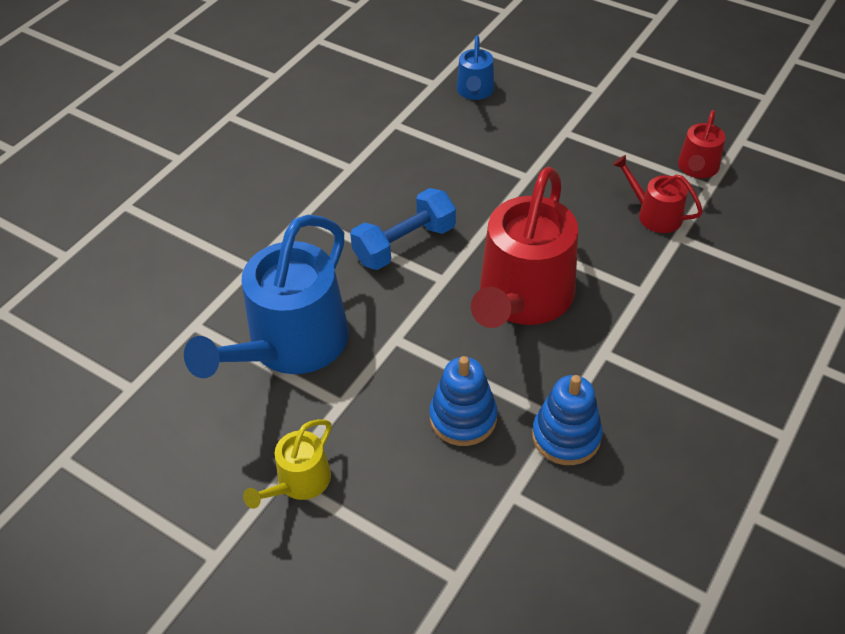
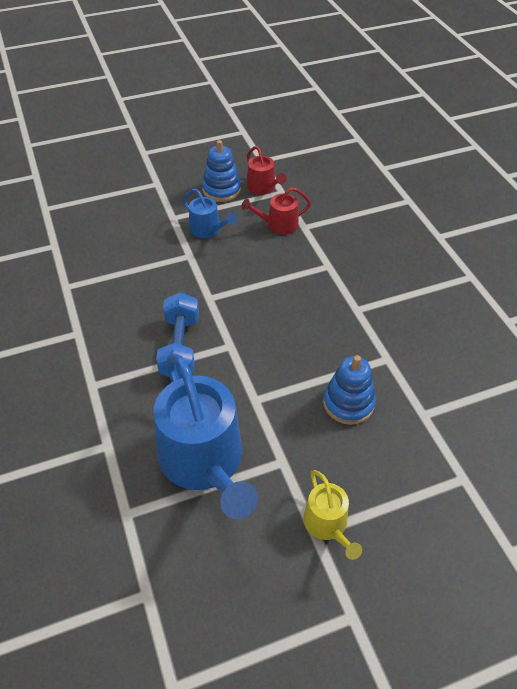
camera: 55 degrees left, 0 degrees up
(475, 91) = (87, 232): blue watering can -> blue watering can (208, 230)
(522, 298) = (283, 318): red watering can -> none
(566, 436) = (401, 363): blue stacking toy -> blue stacking toy (221, 190)

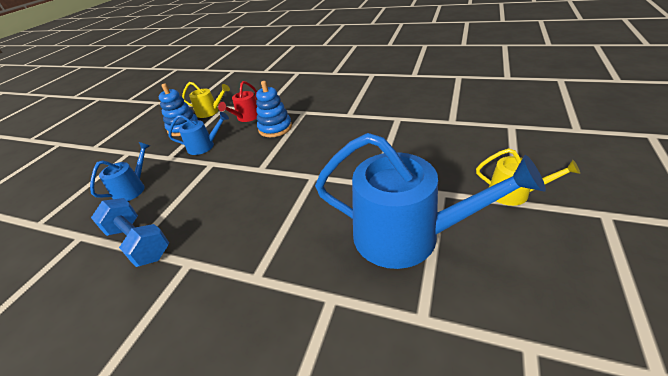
camera: 45 degrees left, 10 degrees down
(119, 229) = (132, 189): none -> blue watering can
(180, 347) = (283, 202): blue dumbbell -> blue dumbbell (139, 243)
(263, 187) = (210, 112): red watering can -> yellow watering can
(348, 403) = (417, 145): blue stacking toy -> blue stacking toy (275, 128)

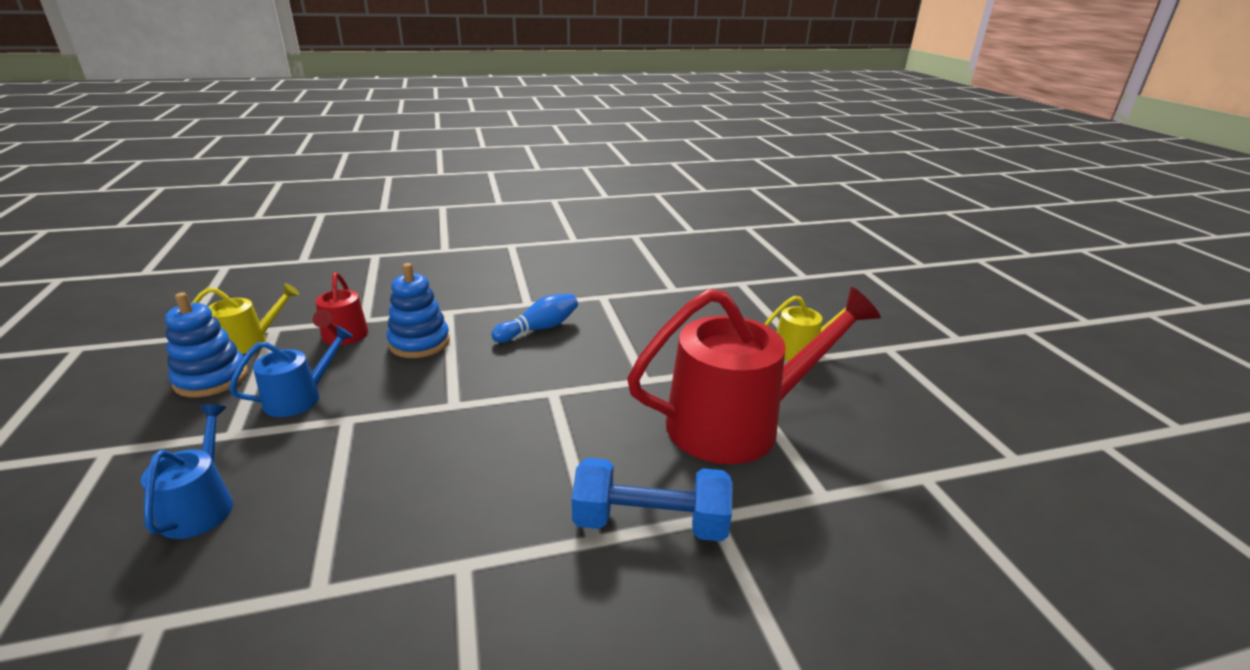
camera: 40 degrees left, 10 degrees down
(139, 243) = (325, 578): blue dumbbell -> blue dumbbell (650, 523)
(341, 133) = (539, 329): none -> blue bowling pin
(407, 236) = (736, 423): blue watering can -> red watering can

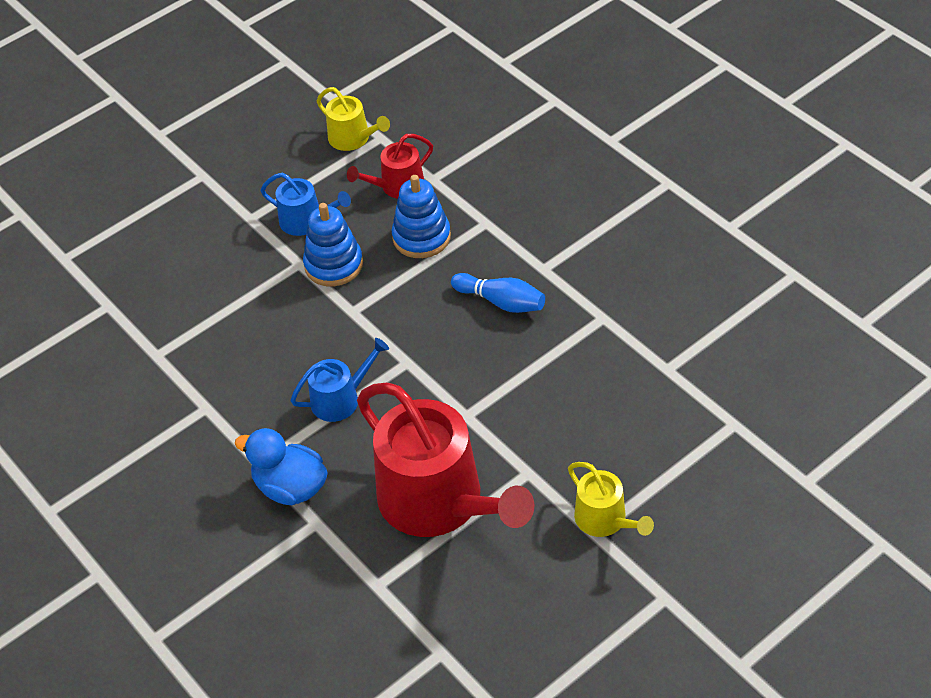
camera: 70 degrees right, 20 degrees up
(201, 506) = (185, 257): blue watering can -> blue watering can (340, 399)
(211, 378) = (297, 158): blue stacking toy -> blue stacking toy (334, 265)
(650, 523) = (290, 487): blue dumbbell -> blue duck

